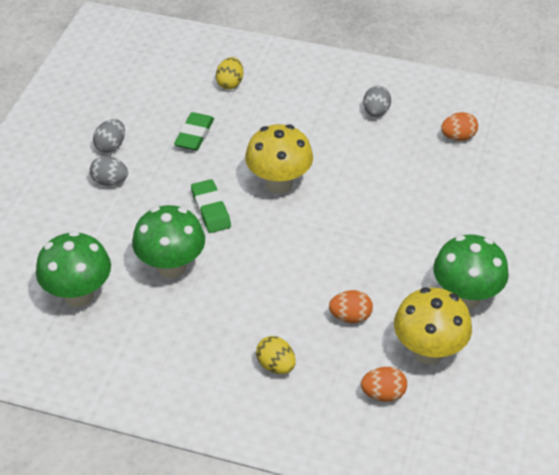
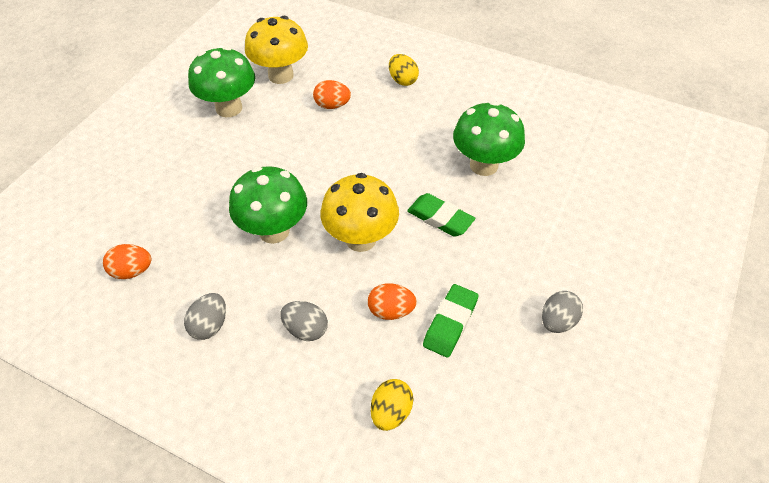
camera: 170 degrees left, 5 degrees up
(79, 295) = (569, 151): green mushroom -> green mushroom (274, 231)
(110, 181) = (553, 269): grey egg -> grey egg (306, 329)
(211, 209) = (440, 218): green eraser -> green eraser turned 45 degrees counterclockwise
(383, 394) = (327, 55): orange egg -> orange egg (391, 311)

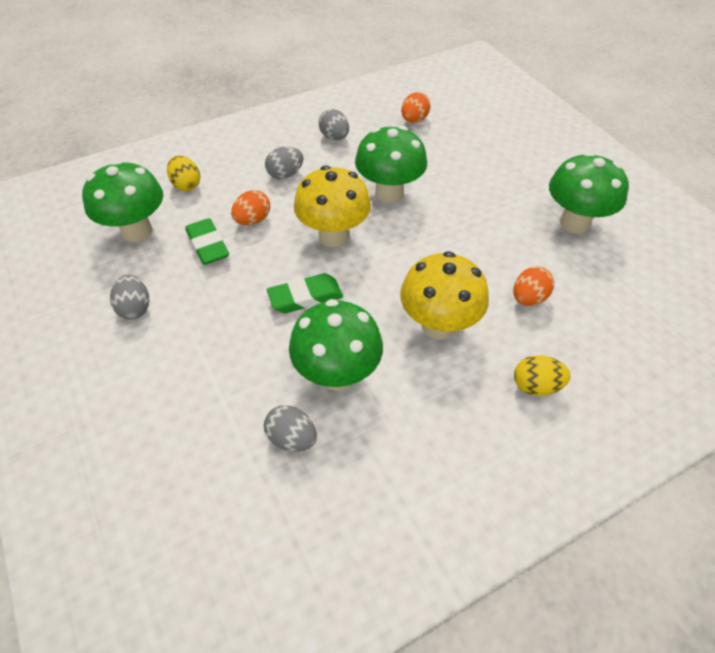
camera: 125 degrees right, 0 degrees up
(281, 75) = (611, 280): yellow mushroom -> yellow mushroom (438, 325)
(487, 400) = (137, 231): none -> green mushroom
(545, 161) = (292, 438): none -> grey egg

